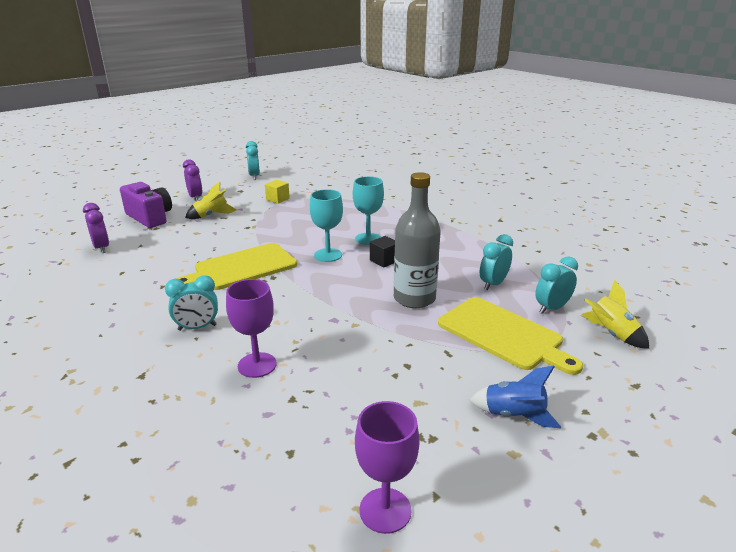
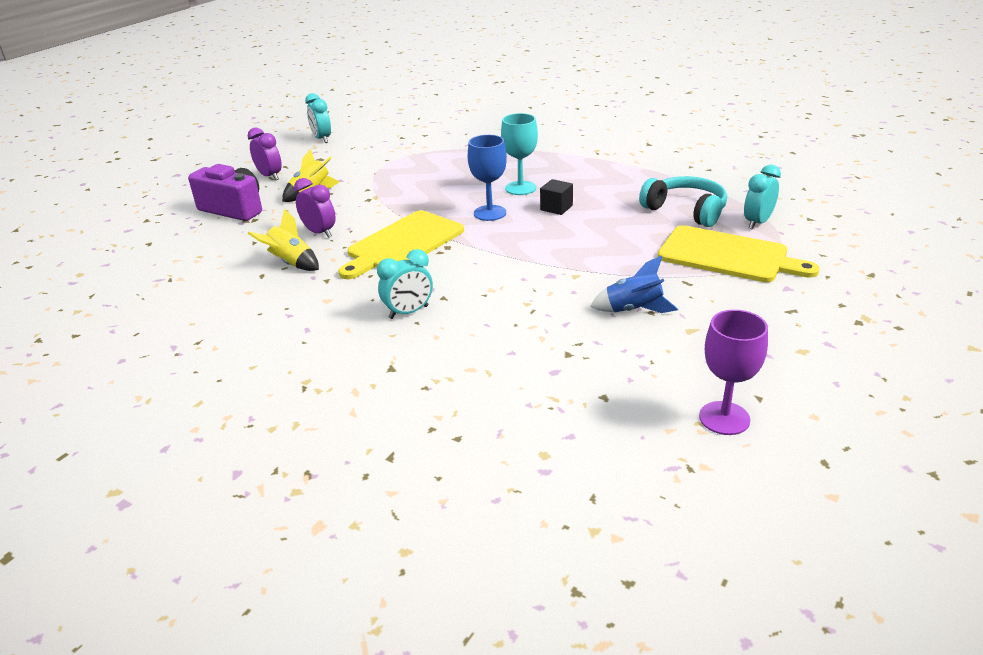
camera: 15 degrees left, 5 degrees up
(101, 248) = (207, 254): purple clock -> purple clock (319, 233)
(257, 365) = (506, 333): purple goblet -> none
(277, 199) = (376, 161): yellow cube -> none
(328, 255) = (490, 213): turquoise goblet -> blue goblet
(414, 298) = (617, 239): grey bottle -> none
(493, 284) = (686, 210): turquoise clock -> turquoise headphones
(514, 415) = (783, 321): blue rocket -> blue rocket (634, 310)
(611, 333) = (825, 235): yellow rocket -> yellow rocket (291, 263)

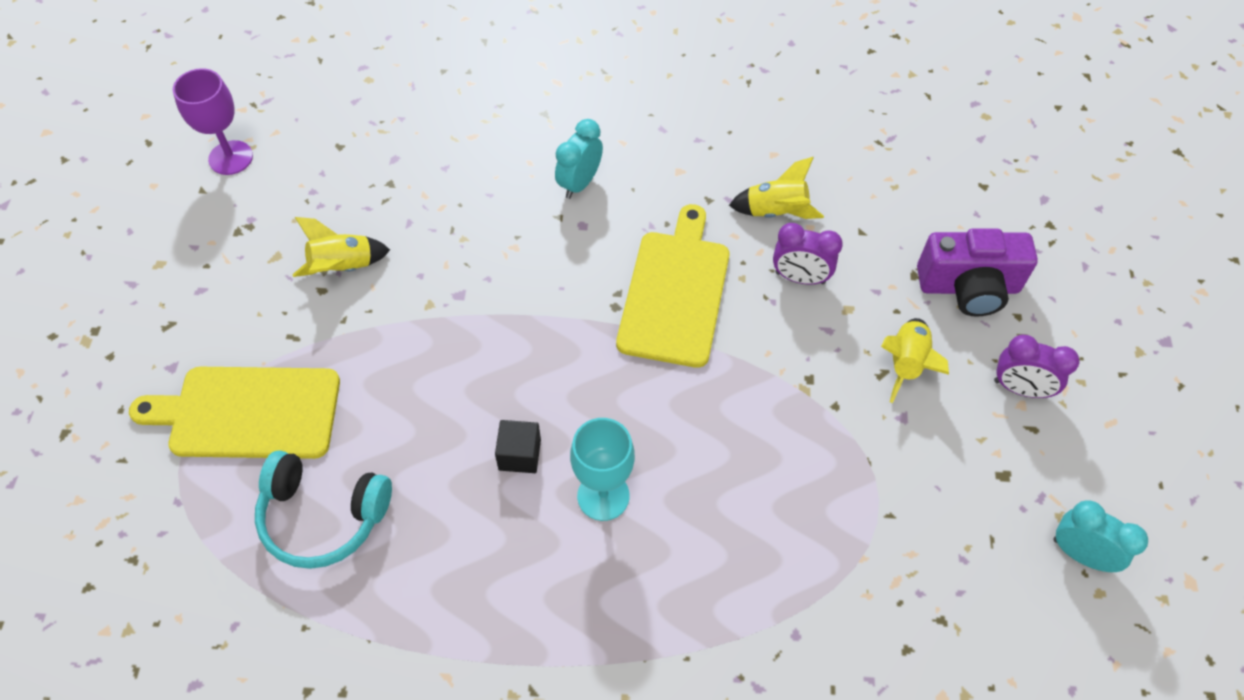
camera: 150 degrees right, 25 degrees up
(490, 213) = (608, 405): blue goblet -> none
(634, 310) = (343, 267): blue rocket -> yellow rocket
(757, 223) = (212, 517): turquoise clock -> none

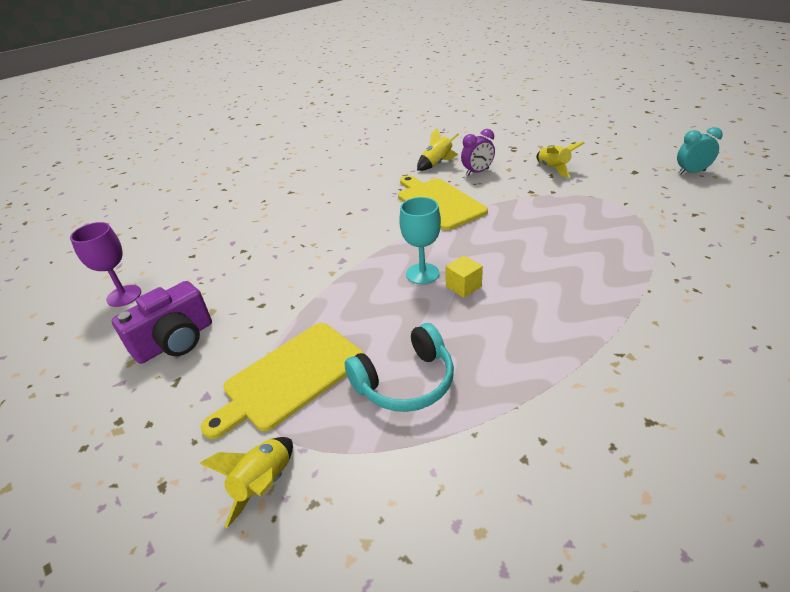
camera: 40 degrees left, 20 degrees down
(343, 267) = (261, 290): yellow rocket -> yellow rocket (264, 484)
(519, 455) = (463, 286): black cube -> yellow cube
(579, 183) = (342, 200): turquoise clock -> none
(603, 496) = (522, 272): turquoise goblet -> turquoise goblet (422, 274)
(968, 287) = (535, 143): purple camera -> purple camera (175, 341)
(1020, 388) = (597, 152): purple clock -> none

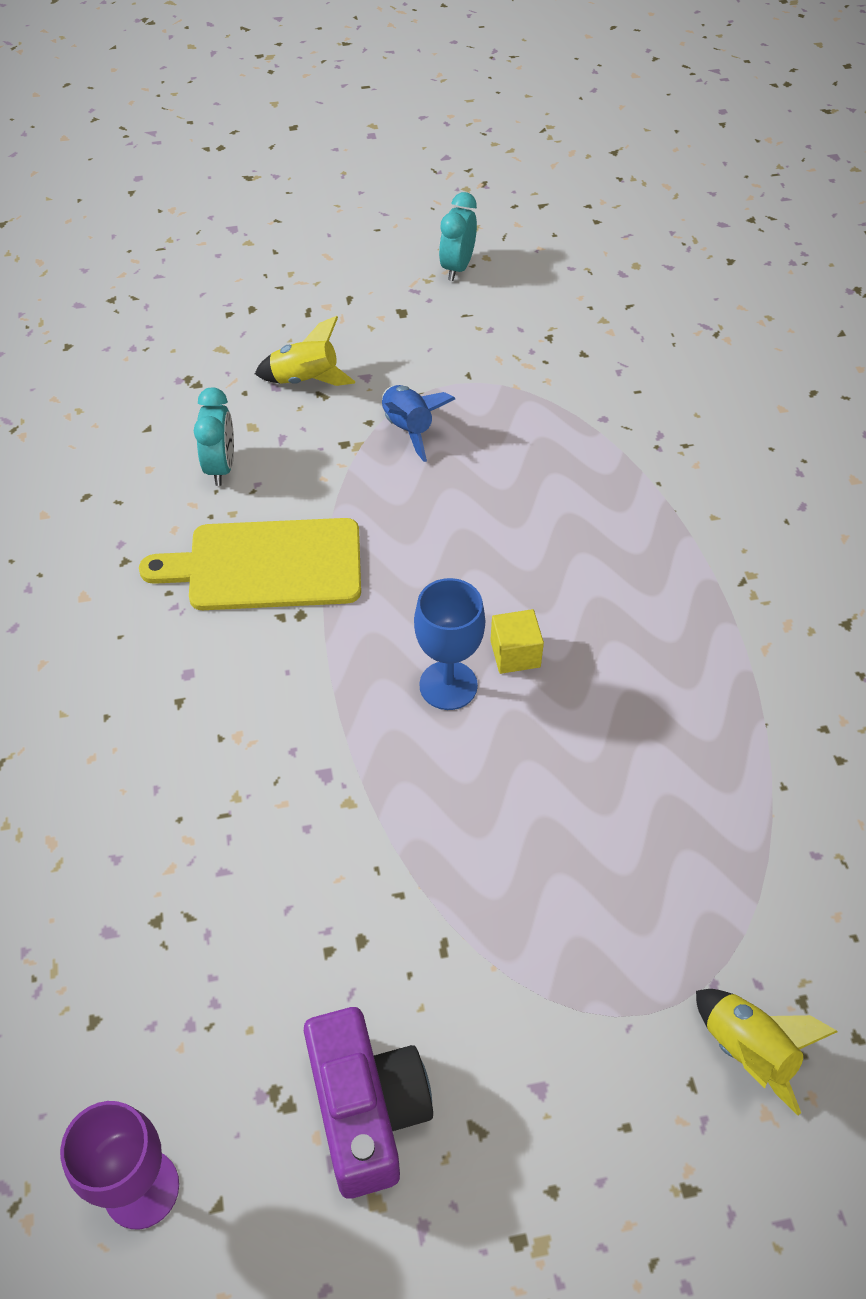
camera: 65 degrees left, 15 degrees up
(290, 377) = (569, 954): yellow cutting board -> none
(405, 382) = (662, 815): turquoise headphones -> none
(422, 274) = (448, 685): turquoise goblet -> blue goblet
(437, 163) = (132, 499): yellow rocket -> none
(477, 172) = (221, 467): purple clock -> turquoise clock
(564, 202) = (409, 429): none -> blue rocket

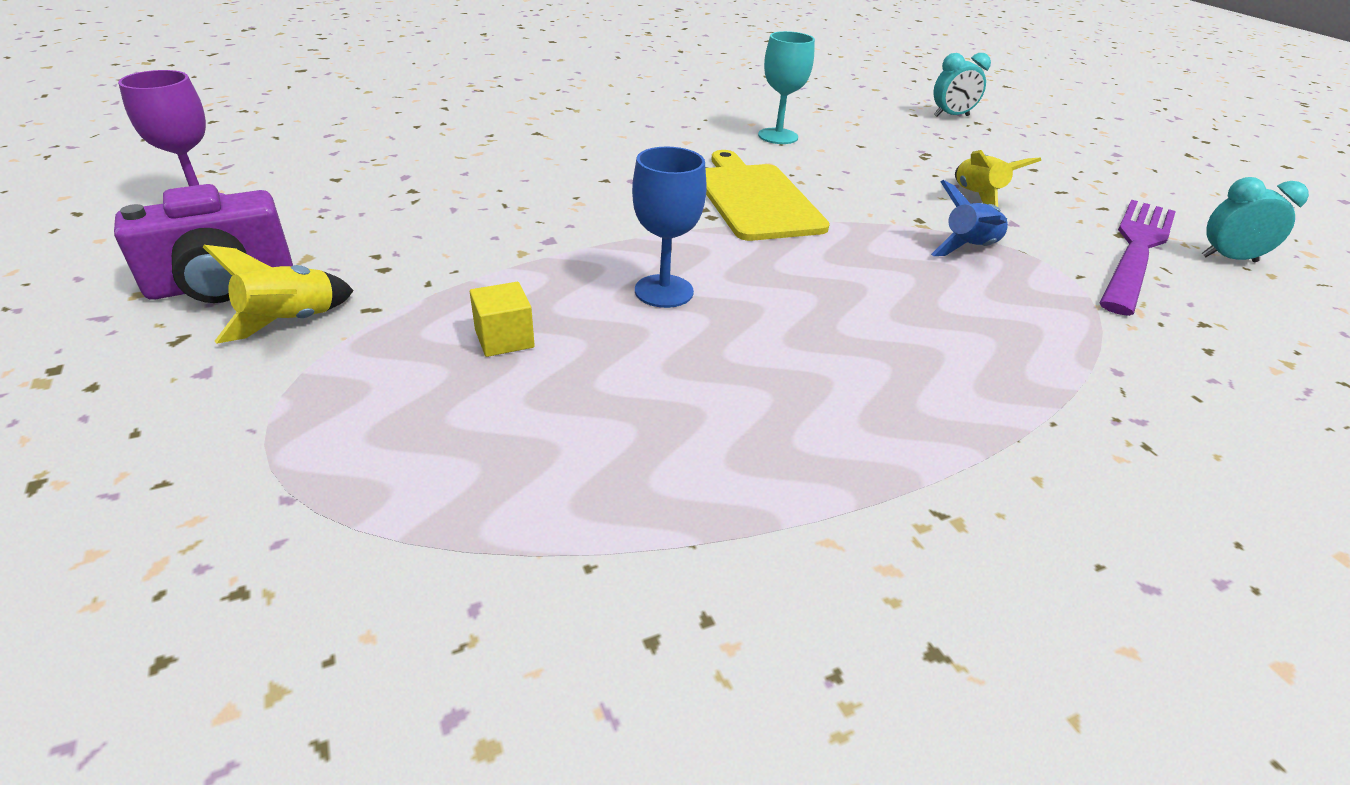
camera: 75 degrees right, 15 degrees down
(95, 499) = (778, 136): none -> turquoise goblet
(221, 467) = (845, 173): turquoise clock -> turquoise clock (951, 116)
(433, 317) = (1136, 250): none -> purple fork
(515, 654) = (720, 327): yellow cube -> yellow cube (504, 339)
(748, 1051) = (185, 534): yellow rocket -> yellow rocket (291, 322)

